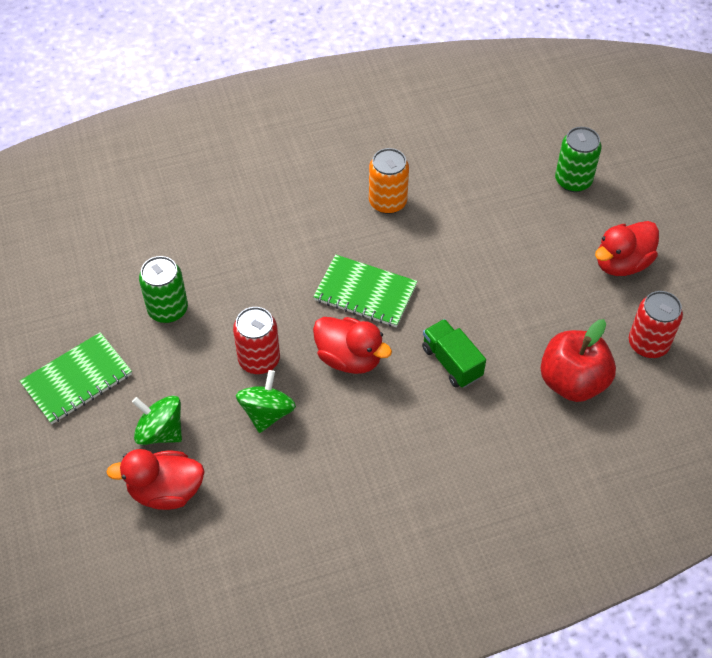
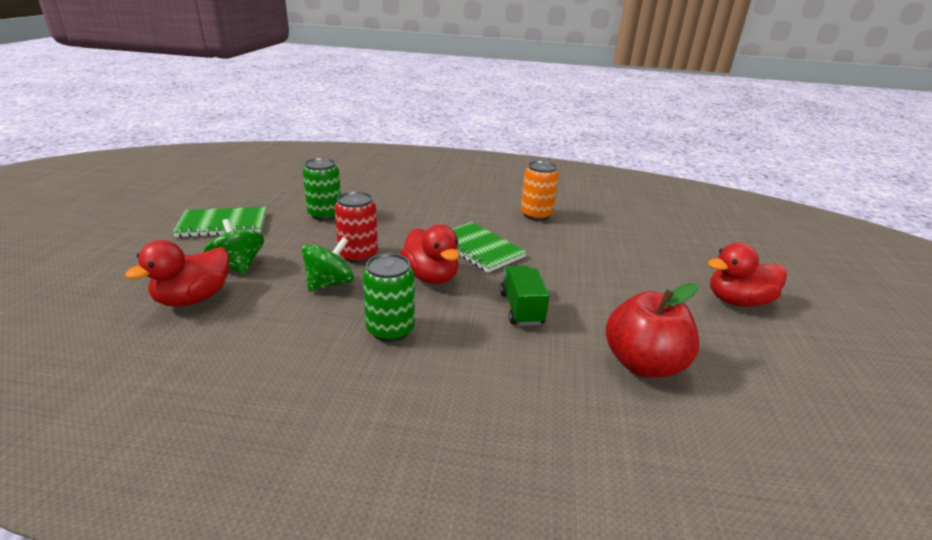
camera: 25 degrees right, 25 degrees down
(166, 491) = (194, 298): red duck -> red duck turned 75 degrees counterclockwise
(573, 180) = (706, 245): green can -> green can (390, 329)
(648, 344) = (749, 365): red can -> none

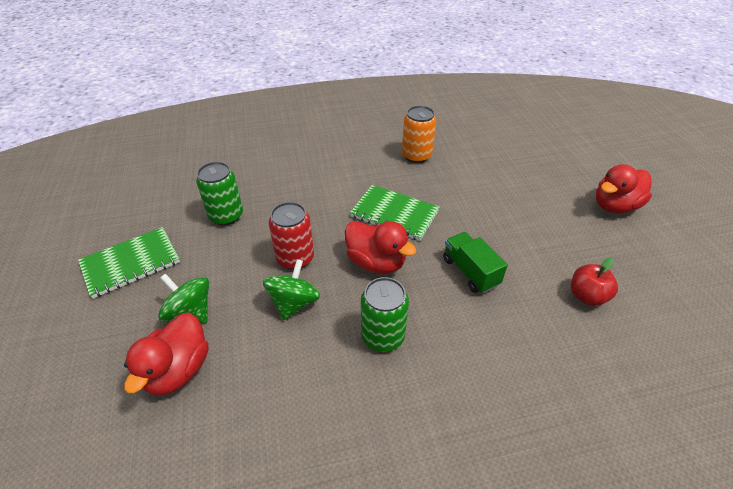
camera: 20 degrees left, 15 degrees up
(643, 364) = (587, 296): red apple -> red apple, size x0.60

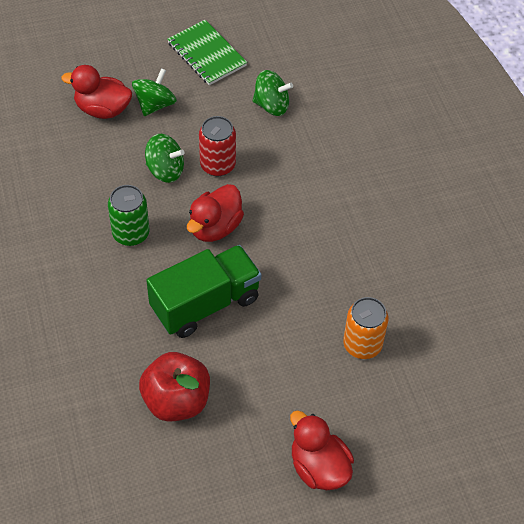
camera: 85 degrees right, 10 degrees up
(226, 216) = (271, 105): green can -> green spinning top
(394, 214) = (285, 242): green notebook -> none
(416, 156) = (394, 264): orange can -> orange can (362, 344)
(470, 272) = (205, 303): green truck -> green truck, size x1.69
(587, 296) = (176, 401): red apple -> red apple, size x1.65

